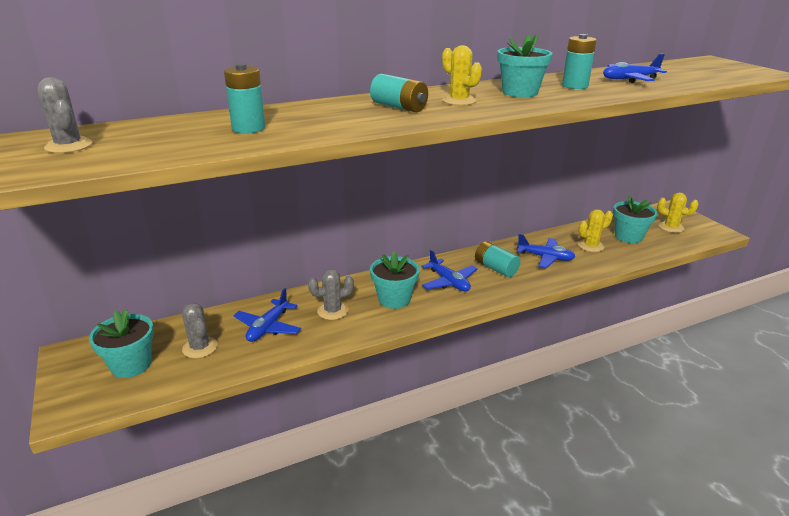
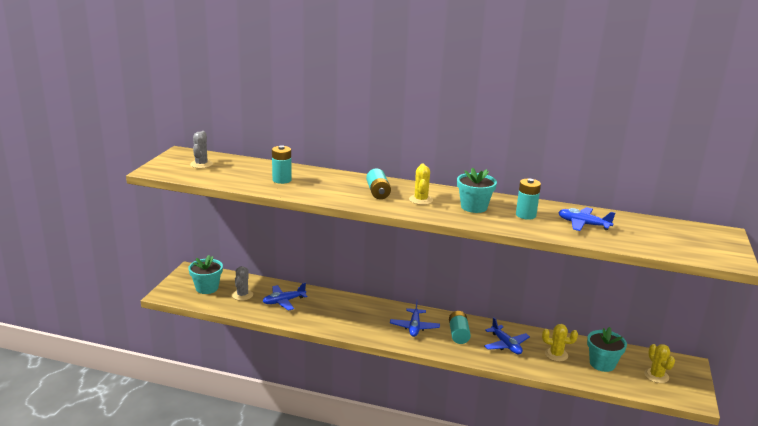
camera: 40 degrees right, 5 degrees down
(332, 311) = (325, 309): grey cactus -> none
(394, 299) = (367, 320): turquoise flower pot -> none

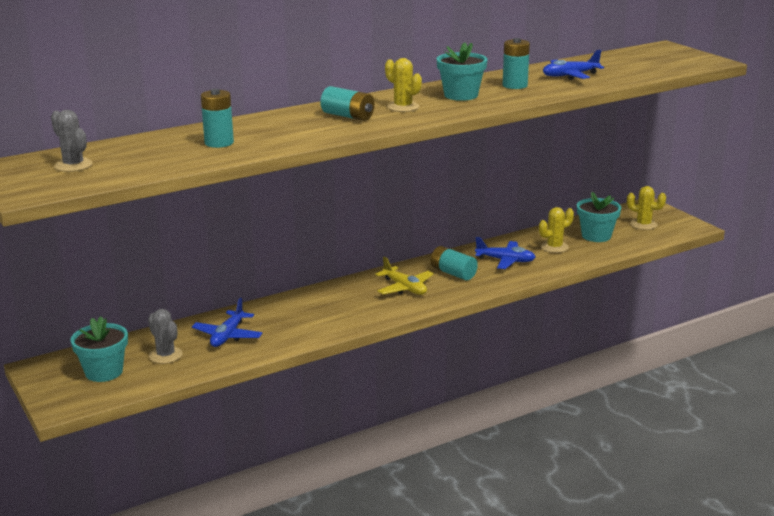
camera: 45 degrees left, 0 degrees up
(414, 327) = (405, 288): blue plane -> yellow plane

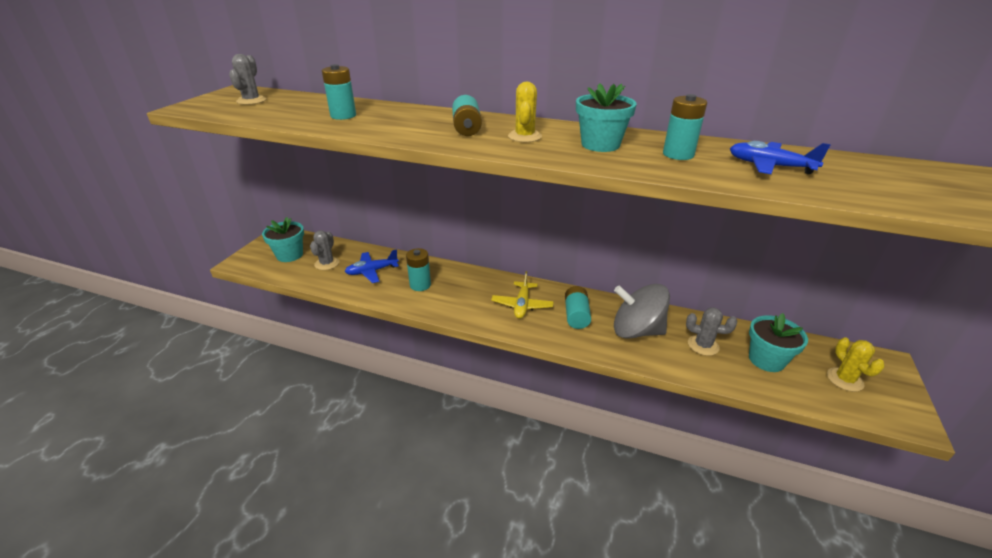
camera: 50 degrees right, 10 degrees up
(296, 320) = (420, 285): none -> turquoise battery
(505, 260) = (636, 331): blue plane -> grey spinning top
(554, 247) = (703, 345): yellow cactus -> grey cactus

